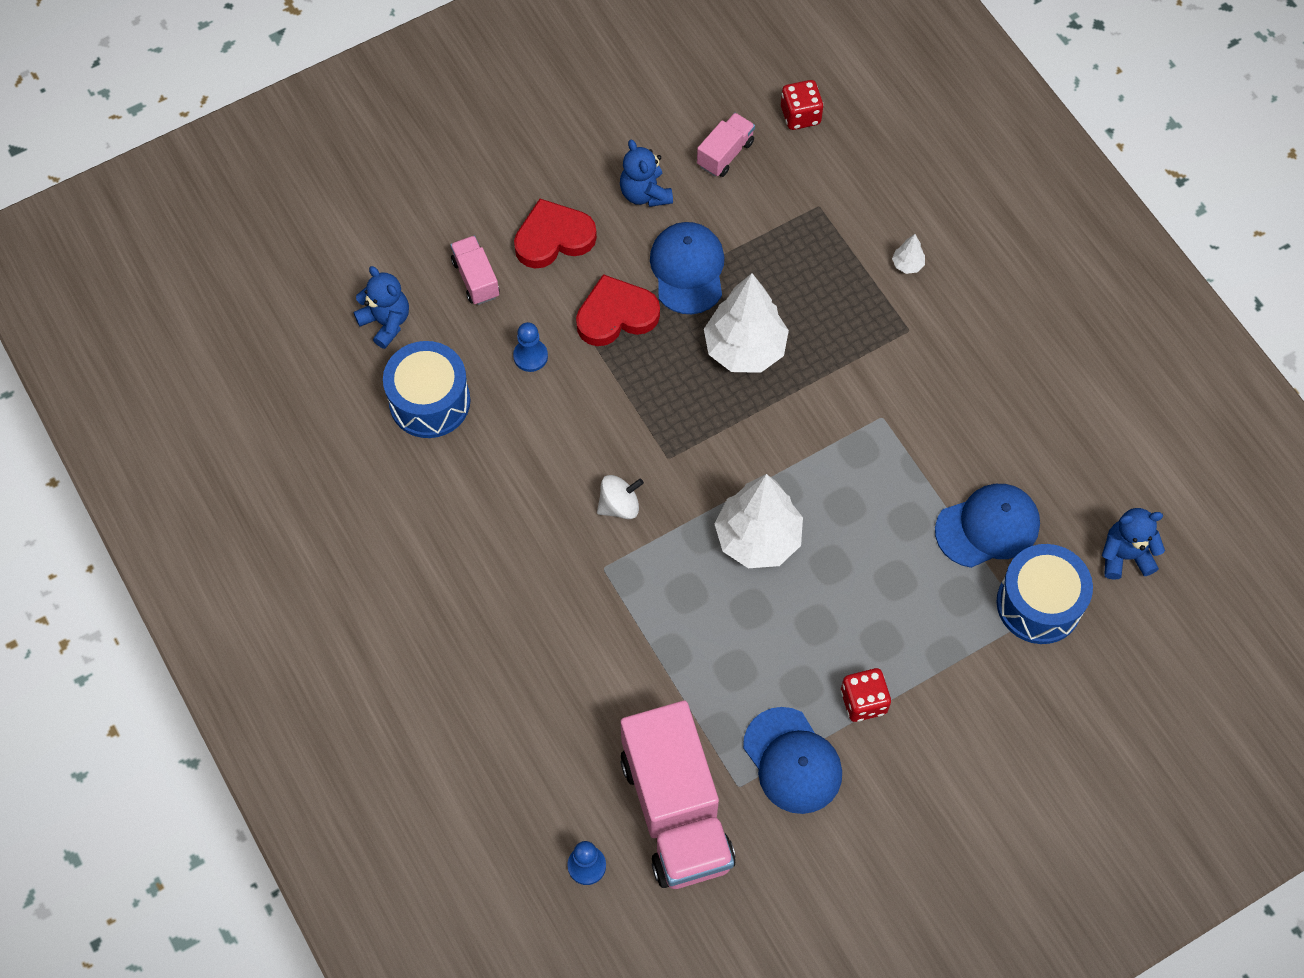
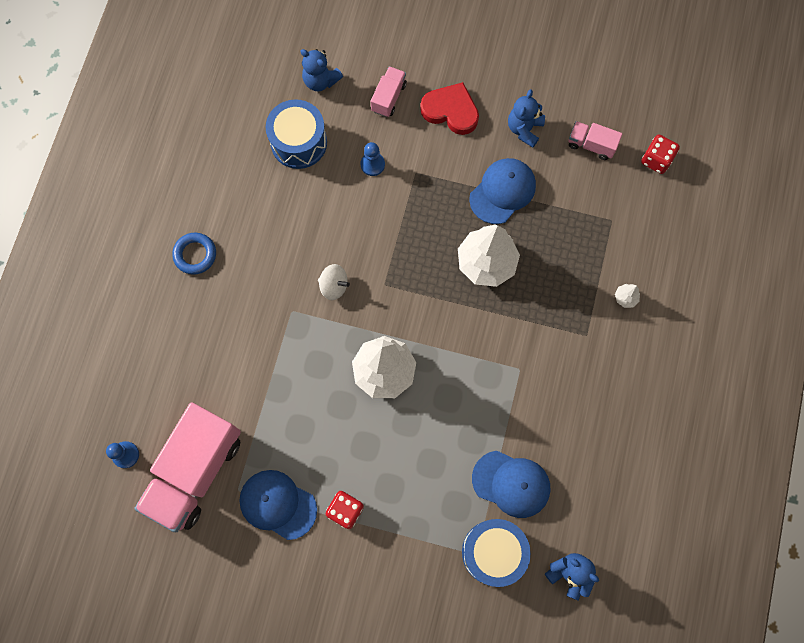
camera: 45 degrees right, 10 degrees up
(386, 322) = (320, 80): blue teddy bear -> blue teddy bear turned 120 degrees clockwise
(441, 606) = (195, 255): none -> blue ring
(616, 315) = (439, 182): red heart -> none
(725, 154) = (591, 145): pink truck -> pink truck turned 150 degrees counterclockwise
(792, 761) = (277, 504): blue cap -> blue cap turned 105 degrees clockwise

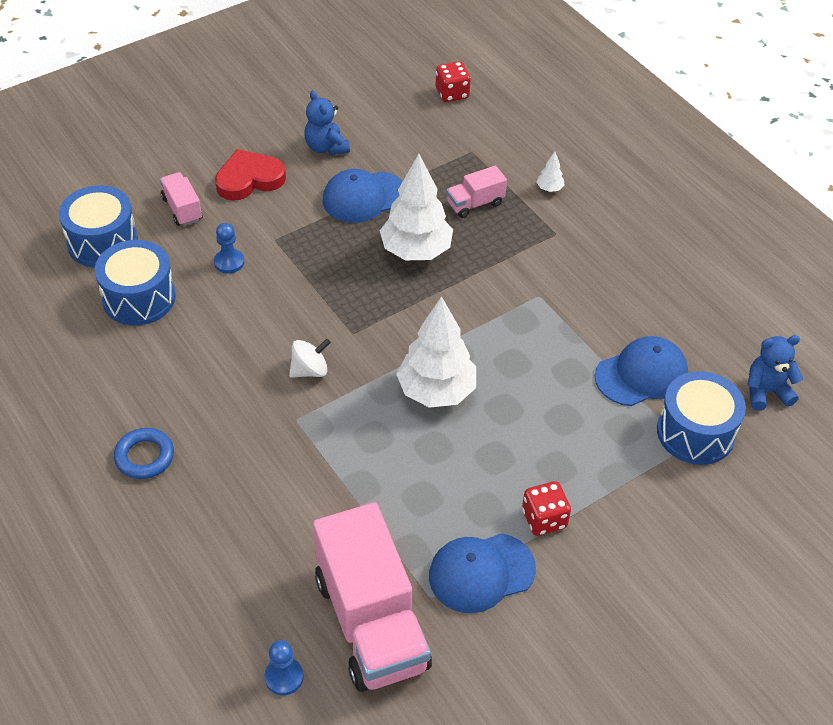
camera: 50 degrees left, 25 degrees down
(320, 80) = (102, 242): blue teddy bear -> blue drum
(502, 191) = (364, 197): blue cap -> blue cap turned 105 degrees counterclockwise
(591, 145) = (392, 119): pink truck -> pink truck (475, 204)

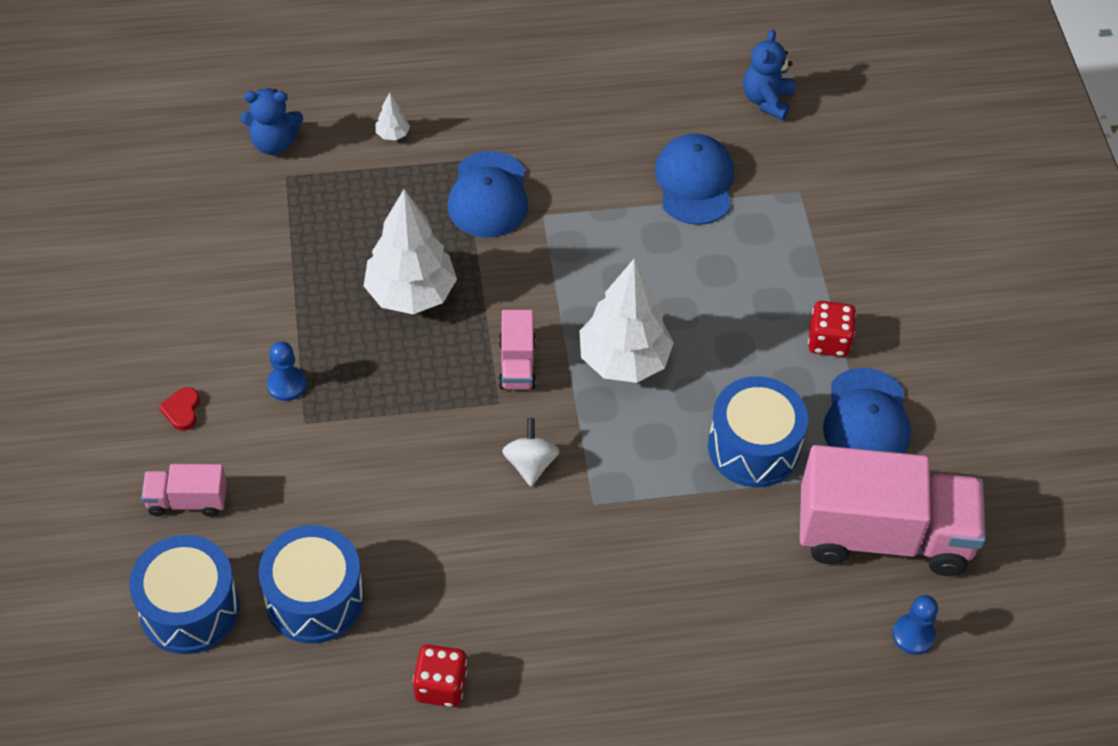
camera: 65 degrees left, 5 degrees up
(144, 457) = (569, 672): blue ring -> none
(229, 262) = (313, 482): blue pawn -> blue pawn (286, 384)
(249, 179) = (182, 410): red heart -> red heart, size x0.47
(326, 147) = (180, 311): blue teddy bear -> blue teddy bear (274, 143)
(364, 197) = (292, 307): blue cap -> blue cap (489, 195)
(452, 93) = (174, 151): red dice -> red dice (440, 686)
(475, 204) = (372, 209): pink truck -> pink truck (517, 364)
(695, 432) = (786, 176): blue drum -> blue drum (753, 447)

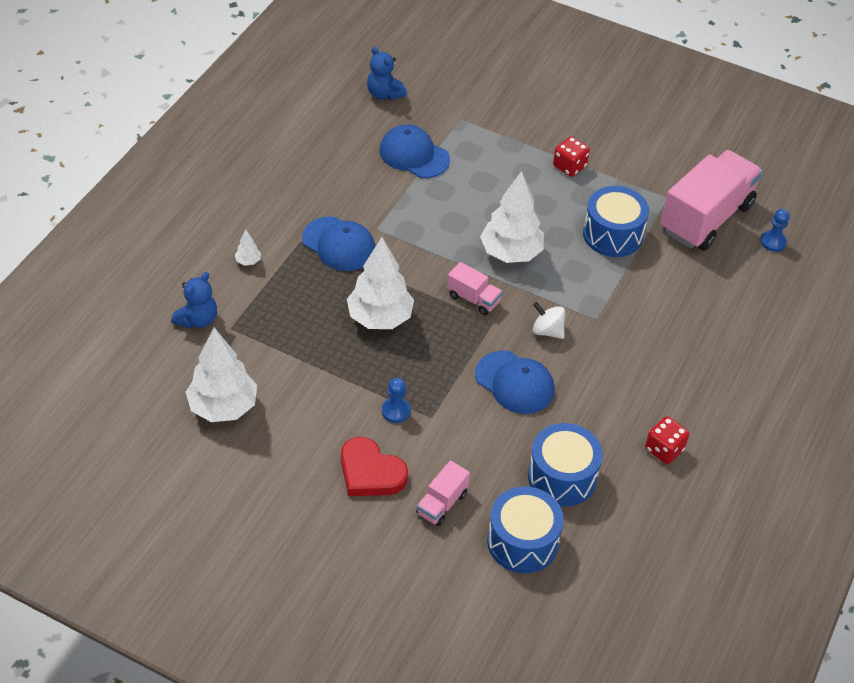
camera: 55 degrees left, 5 degrees down
(173, 233) = (223, 407): none -> white tree
(182, 410) = (370, 472): red heart -> red heart, size x2.12
(866, 419) = (631, 182): blue cap -> blue cap (515, 382)

